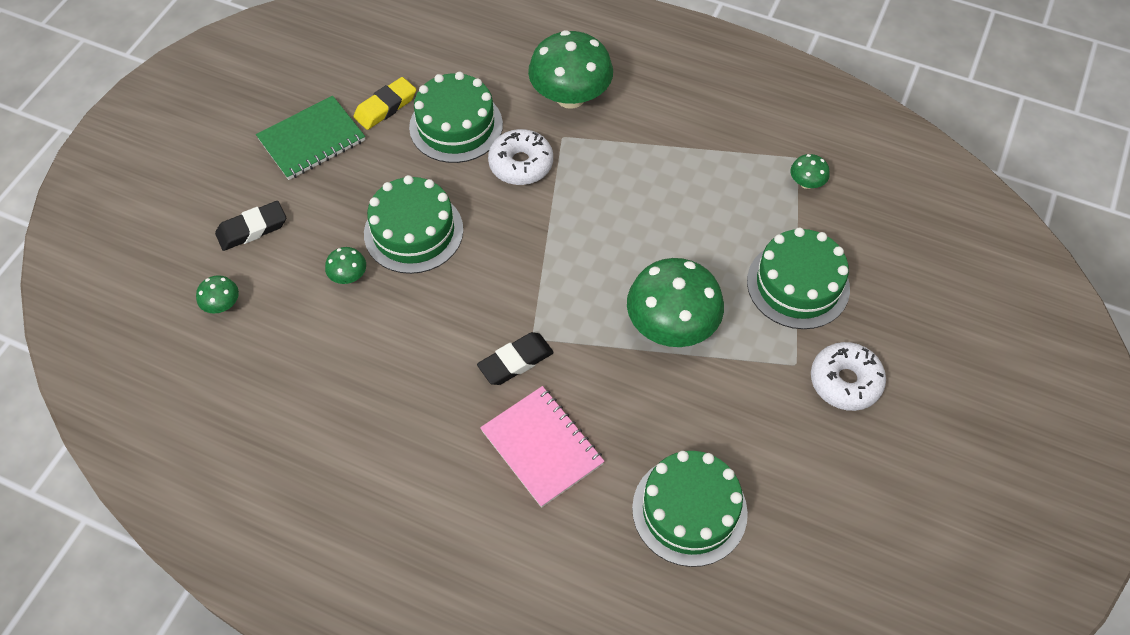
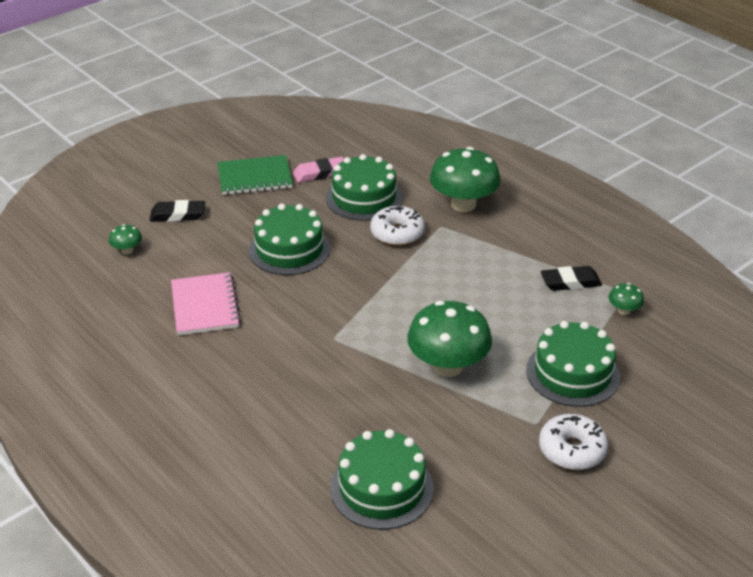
camera: 25 degrees right, 20 degrees down
(348, 276) = (225, 261): green mushroom -> none
(385, 107) = (320, 173): yellow eraser -> pink eraser
(515, 361) = (310, 348): black eraser -> black eraser (570, 282)
(542, 447) = (293, 407): pink notebook -> pink notebook (205, 306)

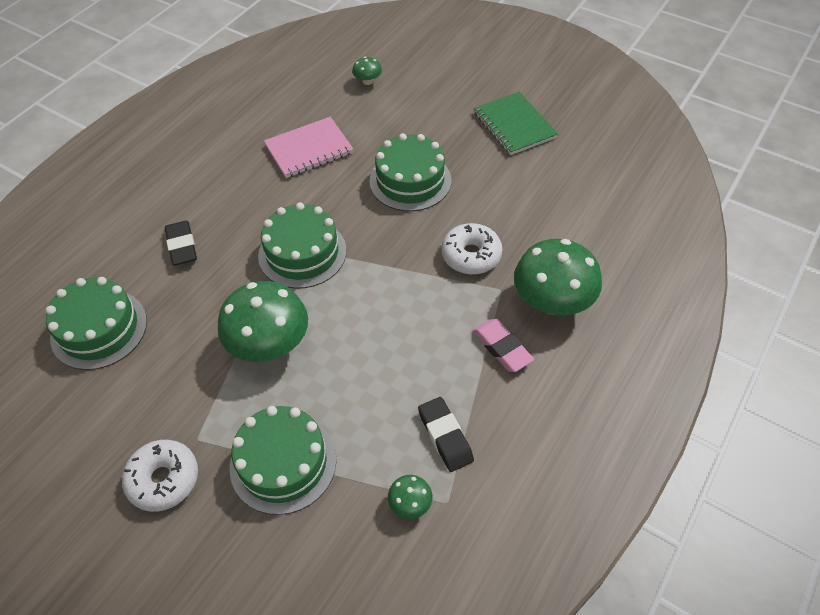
camera: 75 degrees right, 15 degrees up
(178, 215) = (431, 94): black eraser -> black eraser (182, 246)
(320, 173) = (547, 169): pink eraser -> pink eraser (502, 348)
(364, 198) = (521, 214): green cake -> green cake (302, 253)

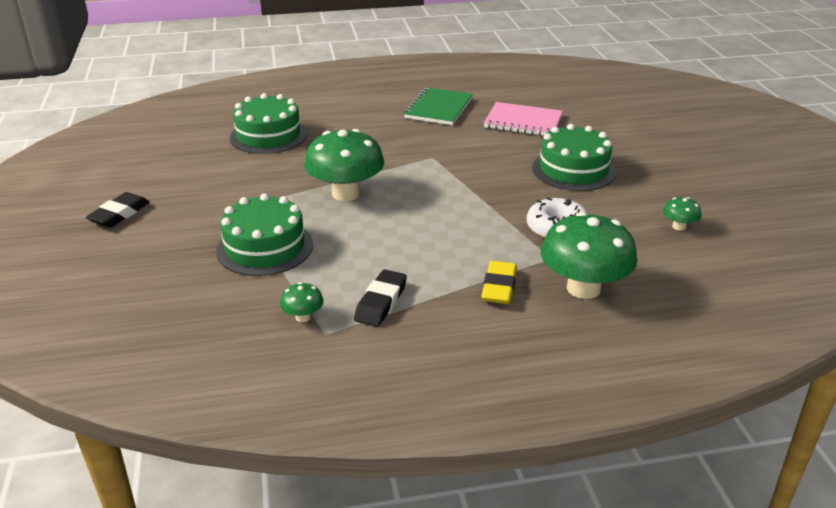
camera: 45 degrees right, 20 degrees down
(163, 479) = (195, 212): white donut -> none
(182, 246) = (369, 126): black eraser -> black eraser (119, 214)
(302, 253) = (436, 165): green cake -> none
(367, 81) = (624, 109): green mushroom -> green mushroom (679, 226)
(502, 348) = (499, 287): pink eraser -> yellow eraser
(514, 125) = (716, 182): green notebook -> green notebook (438, 108)

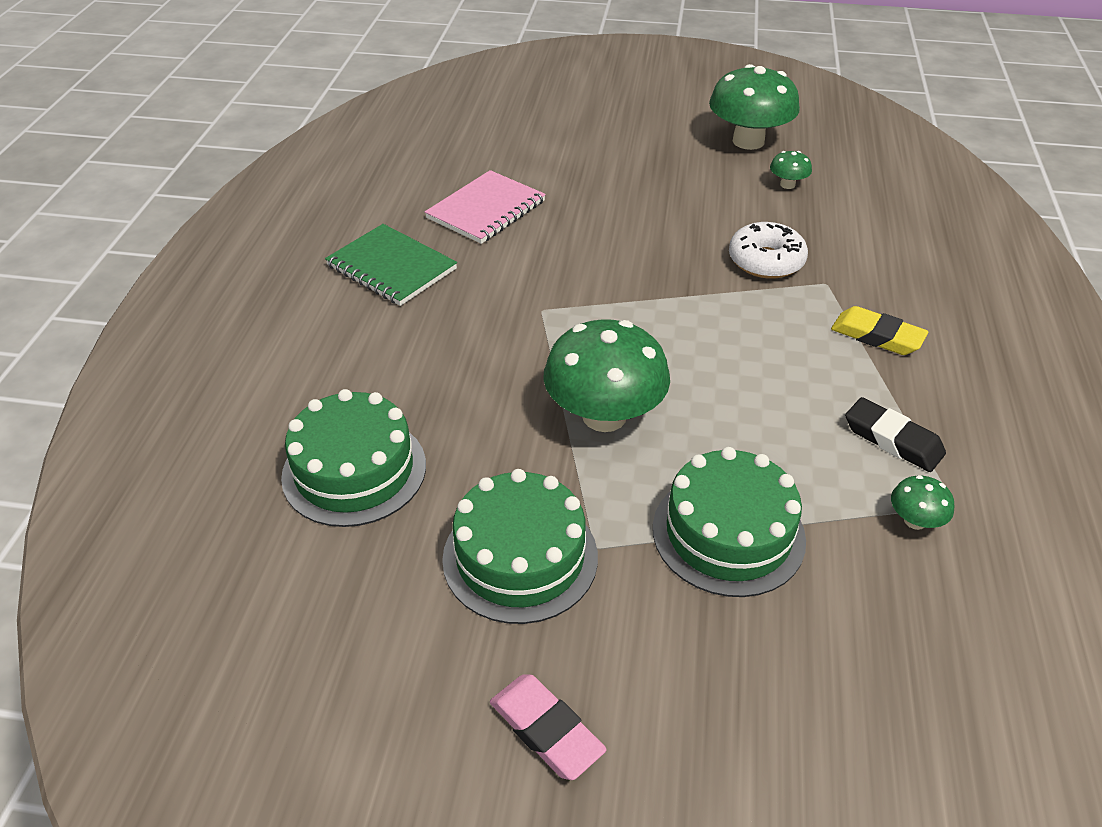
camera: 70 degrees left, 10 degrees up
(119, 214) = (546, 730): black eraser -> pink eraser
(573, 170) = (635, 210): green cake -> green cake (520, 557)
(583, 288) = (890, 279): green mushroom -> green mushroom (748, 141)

